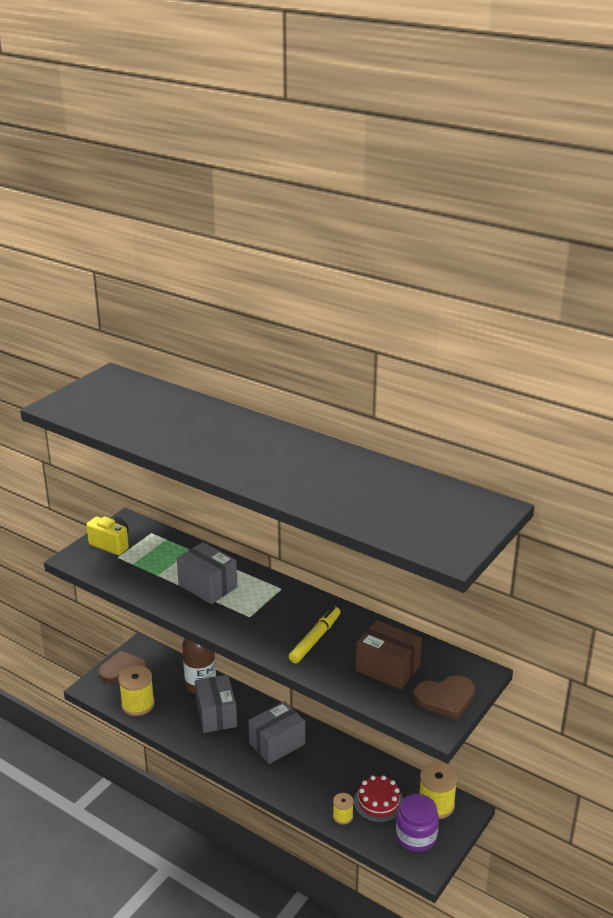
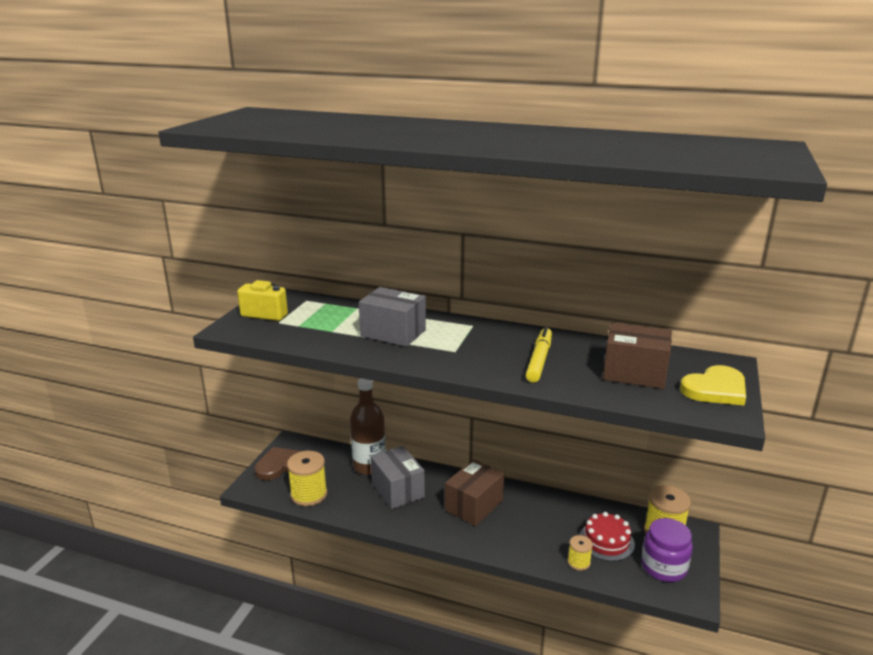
camera: 15 degrees left, 5 degrees down
(277, 743) = (474, 505): grey box -> brown box
(445, 698) = (715, 389): brown heart -> yellow heart

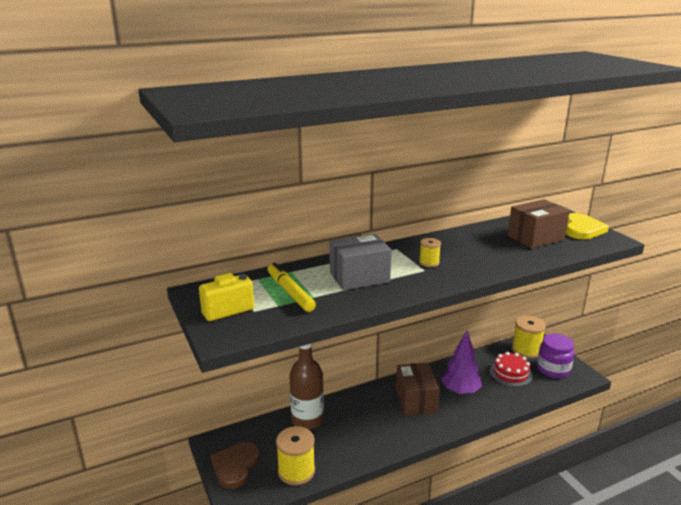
camera: 45 degrees left, 0 degrees up
(397, 490) = (354, 423): grey box -> none
(526, 523) = (460, 391): none -> purple tree
(539, 360) = (479, 253): yellow marker -> yellow marker (290, 292)
(578, 562) = (517, 395): yellow spool -> yellow spool (429, 263)

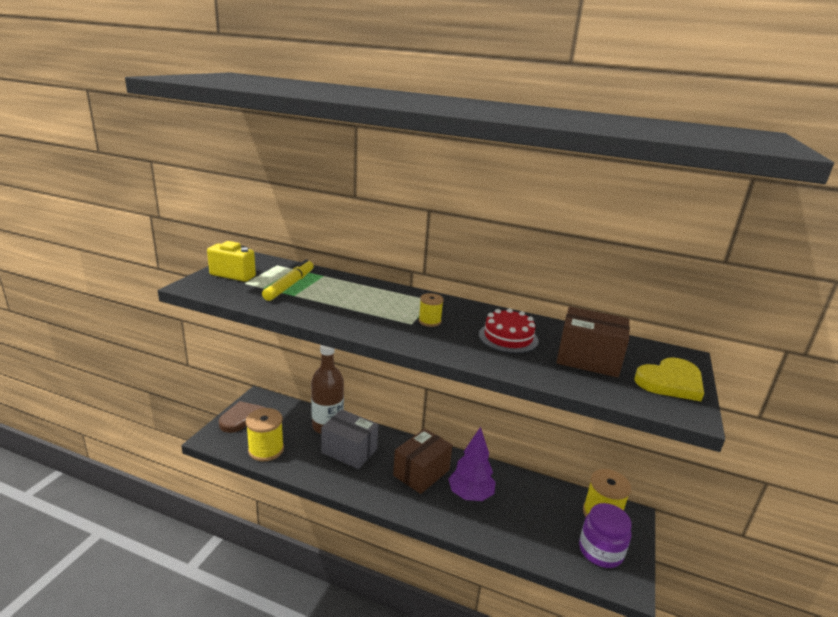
camera: 45 degrees right, 0 degrees up
(359, 277) = (353, 301): grey box -> grey box (349, 451)
(510, 373) = (546, 519): red cake -> red cake (508, 337)

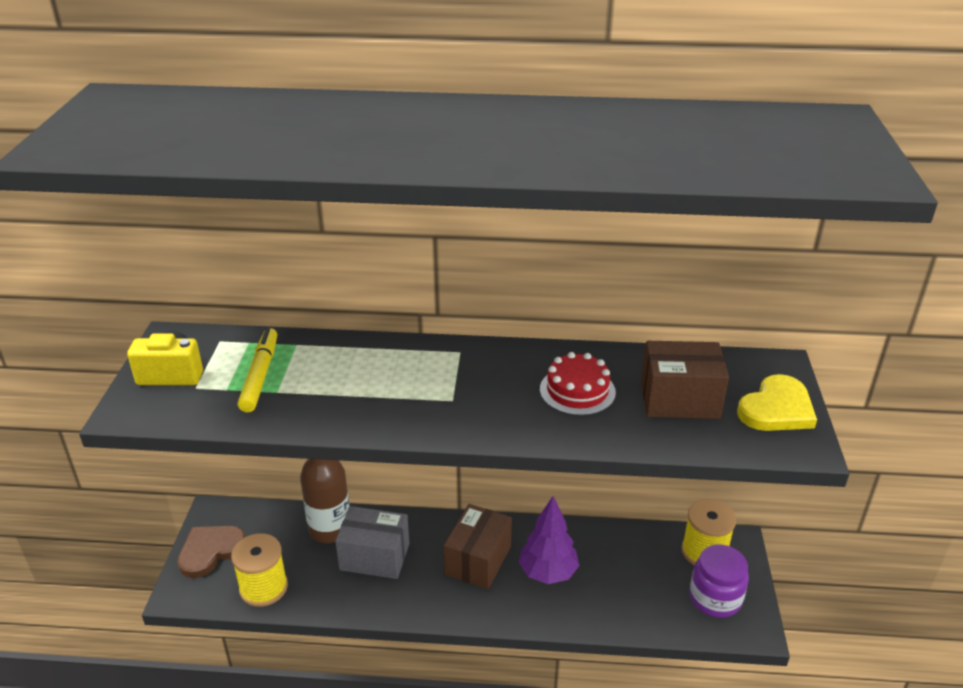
camera: 15 degrees left, 10 degrees up
(429, 321) = (473, 390): yellow spool -> none

